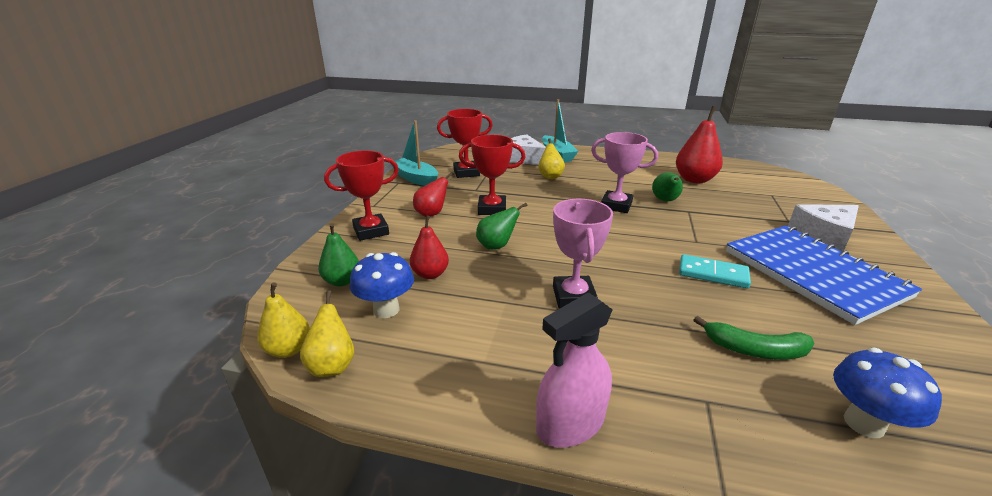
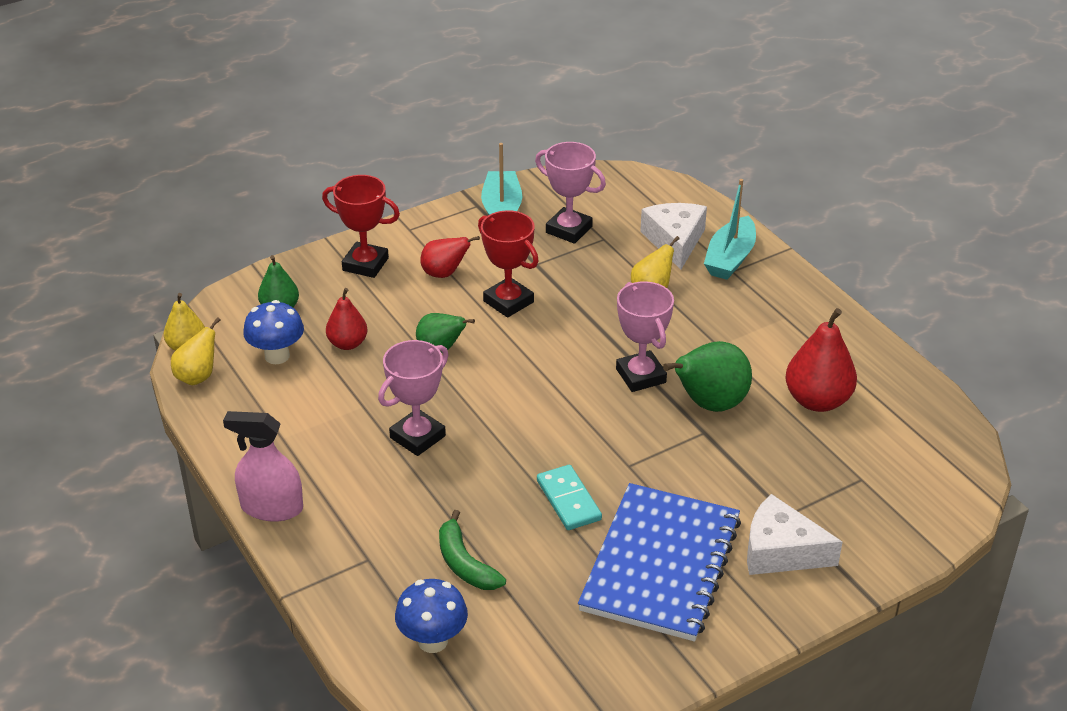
camera: 45 degrees right, 10 degrees up
(466, 173) = (569, 230): red trophy -> pink trophy
(665, 200) = (709, 404): green pear -> green pear, size x1.62

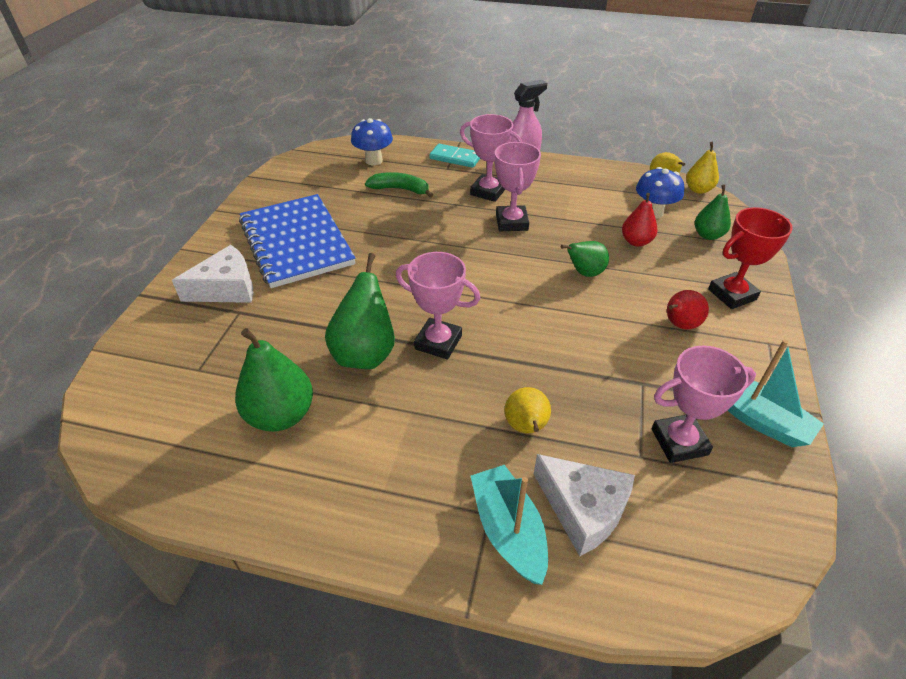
camera: 135 degrees right, 5 degrees up
(379, 490) = (488, 191): none -> pink trophy
(508, 302) = (605, 335): red trophy -> none
(569, 500) = (386, 242): turquoise domino -> turquoise domino (455, 158)
(817, 400) = (281, 415): red pear -> green pear

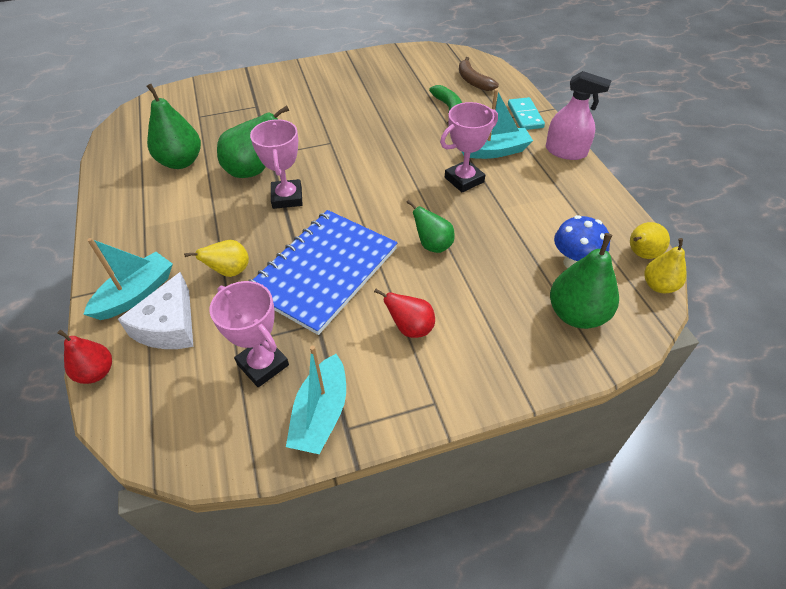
camera: 60 degrees right, 5 degrees up
(226, 288) = (274, 91): white cheese -> none
(296, 242) = (341, 94): blue notebook -> blue notebook (323, 271)
(374, 160) = (473, 81): blue mushroom -> brown banana
(488, 191) = (495, 151): pink trophy -> turquoise boat
(636, 241) = (512, 264): red pear -> red pear (96, 372)
(708, 235) = (577, 314): green pear -> green pear, size x1.62
(732, 294) = (489, 357): red trophy -> none

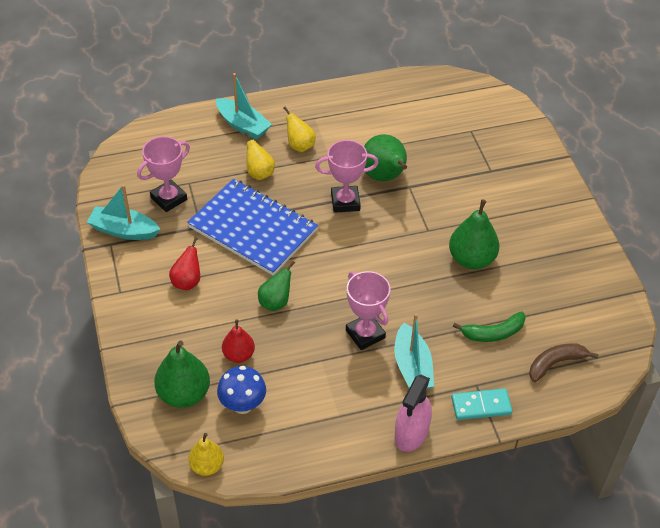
camera: 90 degrees right, 0 degrees up
(96, 372) = (177, 118): red pear -> red pear (239, 355)
(169, 326) = (210, 147): white cheese -> none
(181, 162) = (398, 128): green pear -> green pear (471, 259)
(641, 254) = (247, 463): yellow pear -> yellow pear (300, 145)

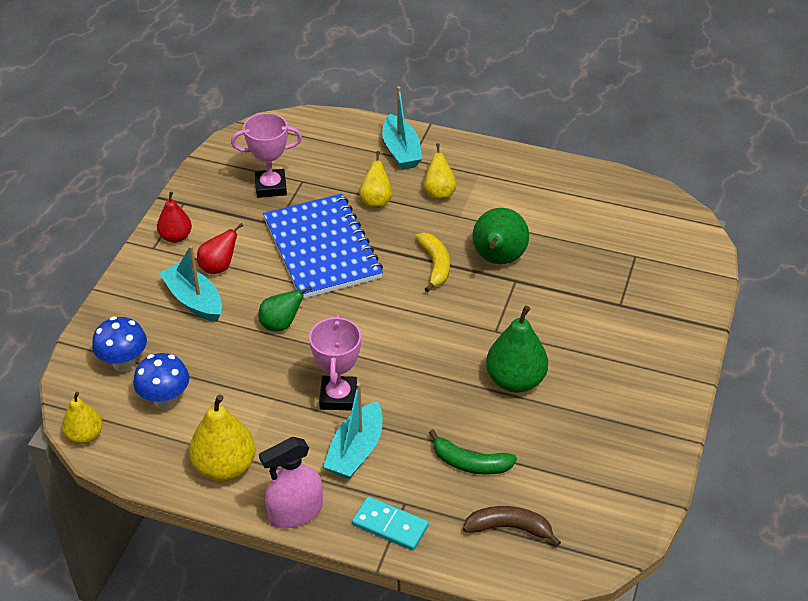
camera: 35 degrees right, 5 degrees down
(124, 230) = (205, 196): turquoise boat -> turquoise boat (194, 300)
(184, 394) = (124, 363): green pear -> blue mushroom
(239, 355) = (203, 354): red pear -> red pear (176, 237)
(333, 430) = (225, 467): none -> yellow pear
(345, 202) = (435, 265): pink trophy -> yellow banana

